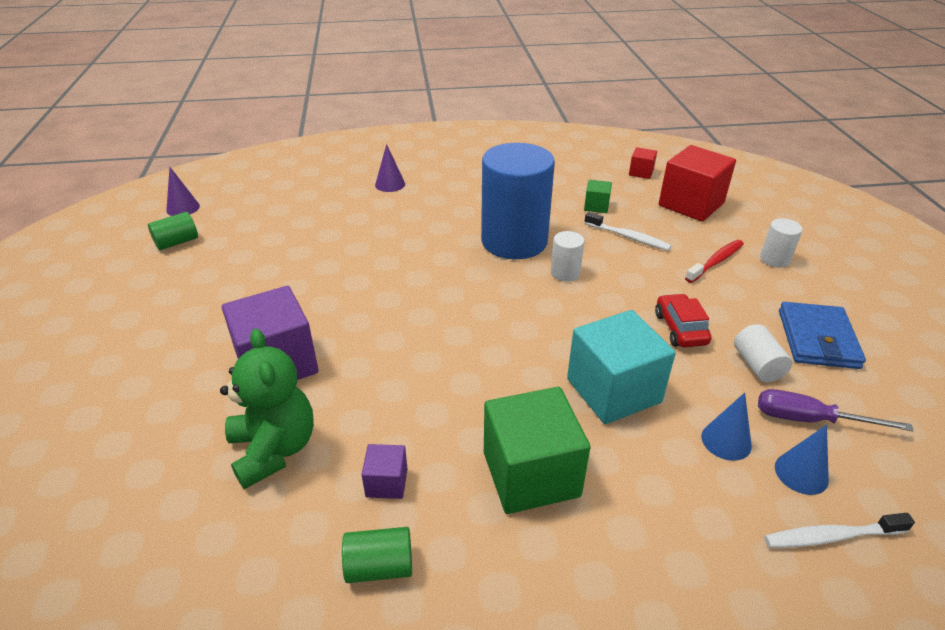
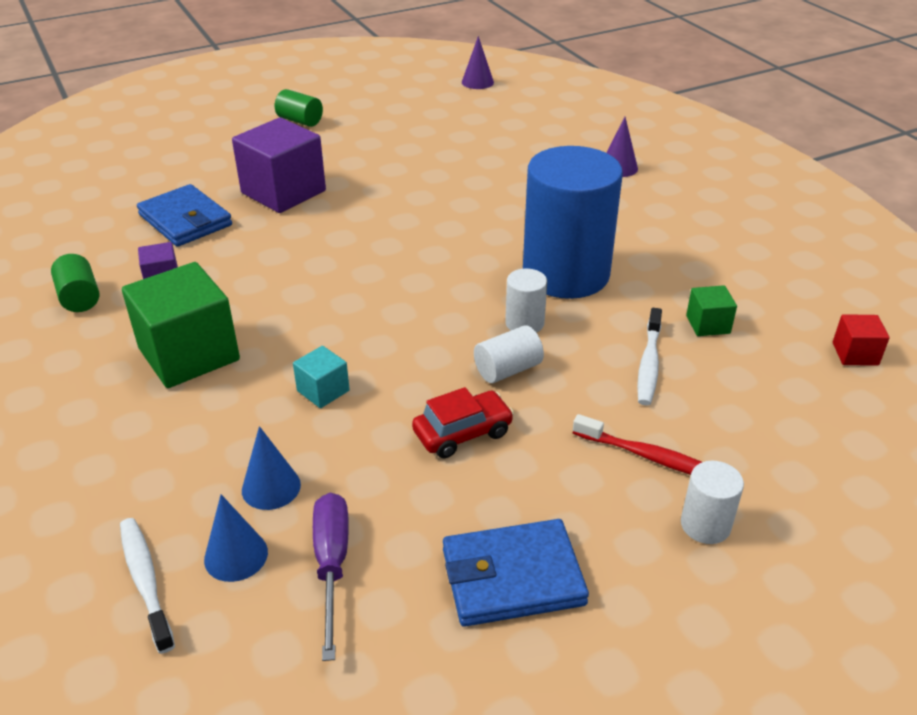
camera: 70 degrees right, 0 degrees up
(177, 242) = (423, 97): green cylinder -> green cylinder (300, 121)
(274, 449) = (185, 220): green teddy bear -> blue wallet
(613, 390) = (323, 391): turquoise cube -> turquoise cube, size x0.47
(691, 204) = (801, 417): red cube -> none
(757, 365) = (420, 511): white cylinder -> white cylinder (507, 369)

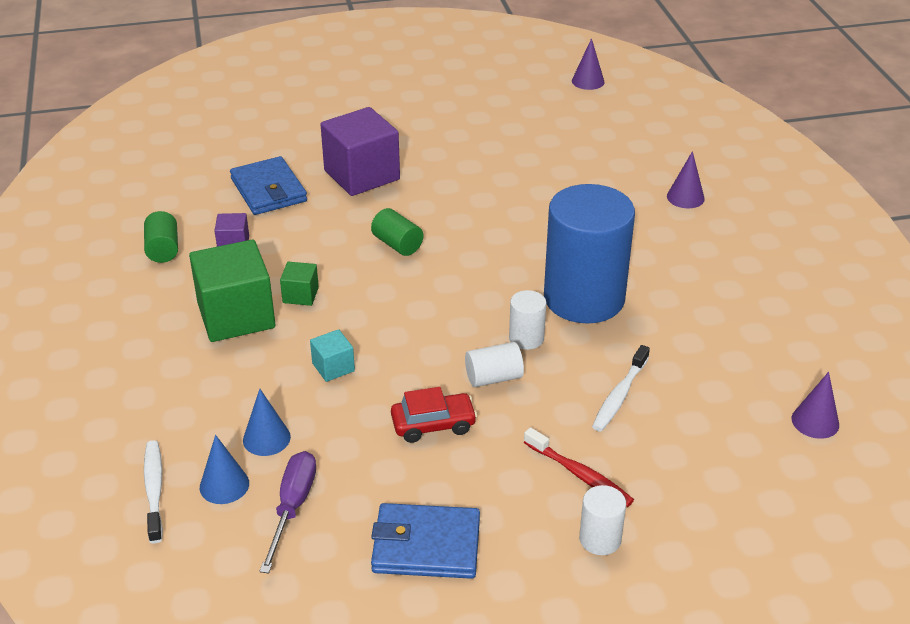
camera: 15 degrees right, 0 degrees up
(300, 121) = (401, 101): green cylinder -> green cylinder (397, 244)
(708, 324) = (691, 369): green cube -> green cube (300, 295)
(855, 354) = (815, 421): red cube -> purple cone

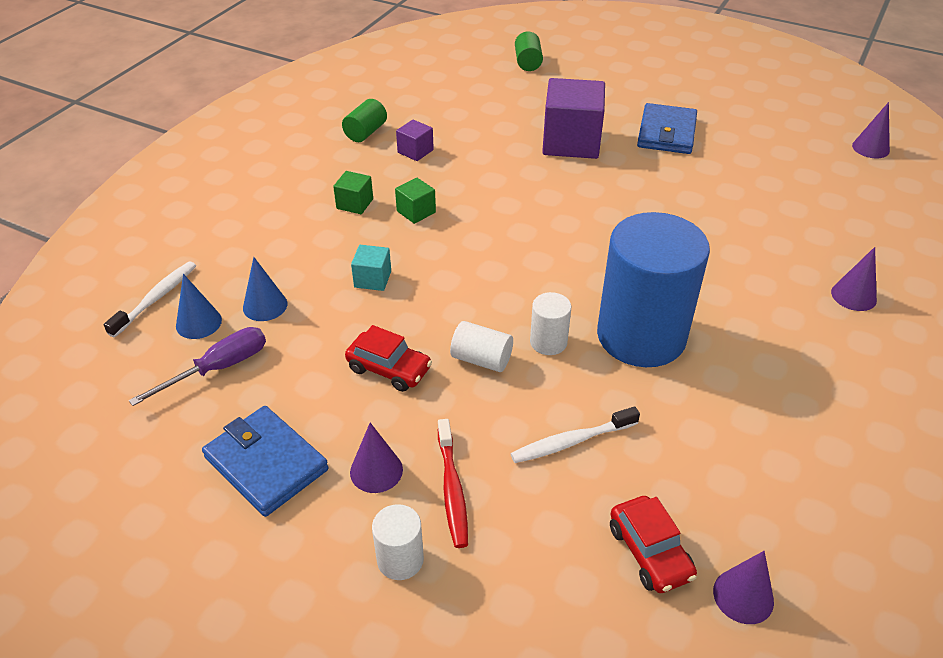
camera: 40 degrees right, 5 degrees up
(236, 316) = (355, 204): green cube -> green cube, size x0.47
(268, 190) = (487, 123): blue wallet -> blue wallet (666, 133)
(397, 244) = (534, 209): green cylinder -> green cylinder (528, 63)
(513, 497) = (376, 470): none -> purple cone
(741, 431) = (649, 552): none -> red car

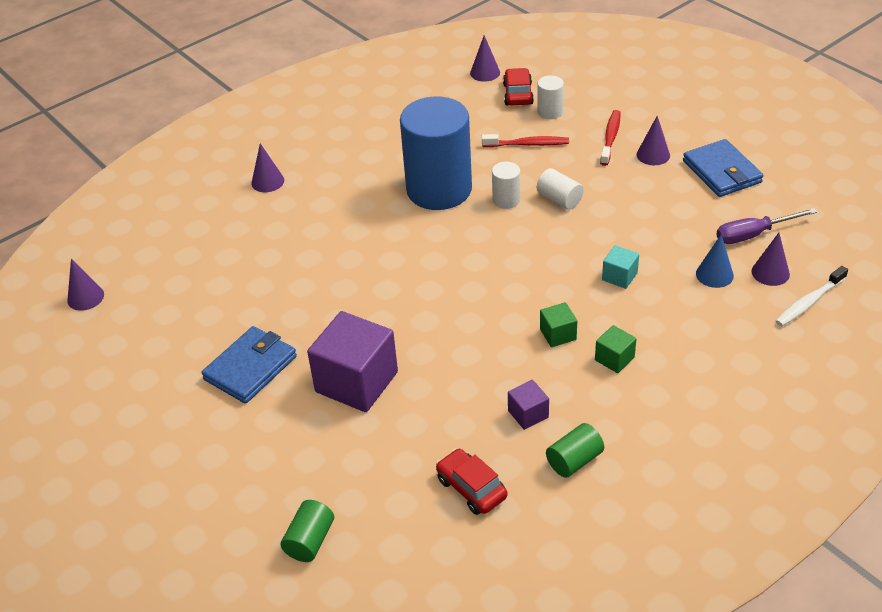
camera: 155 degrees left, 0 degrees up
(198, 323) = (770, 272): blue cone -> purple cone
(389, 369) = (627, 207): red car -> red car (471, 488)
(400, 559) = (651, 116): white cylinder -> white cylinder (550, 112)
(571, 442) = (527, 144): white toothbrush -> red toothbrush

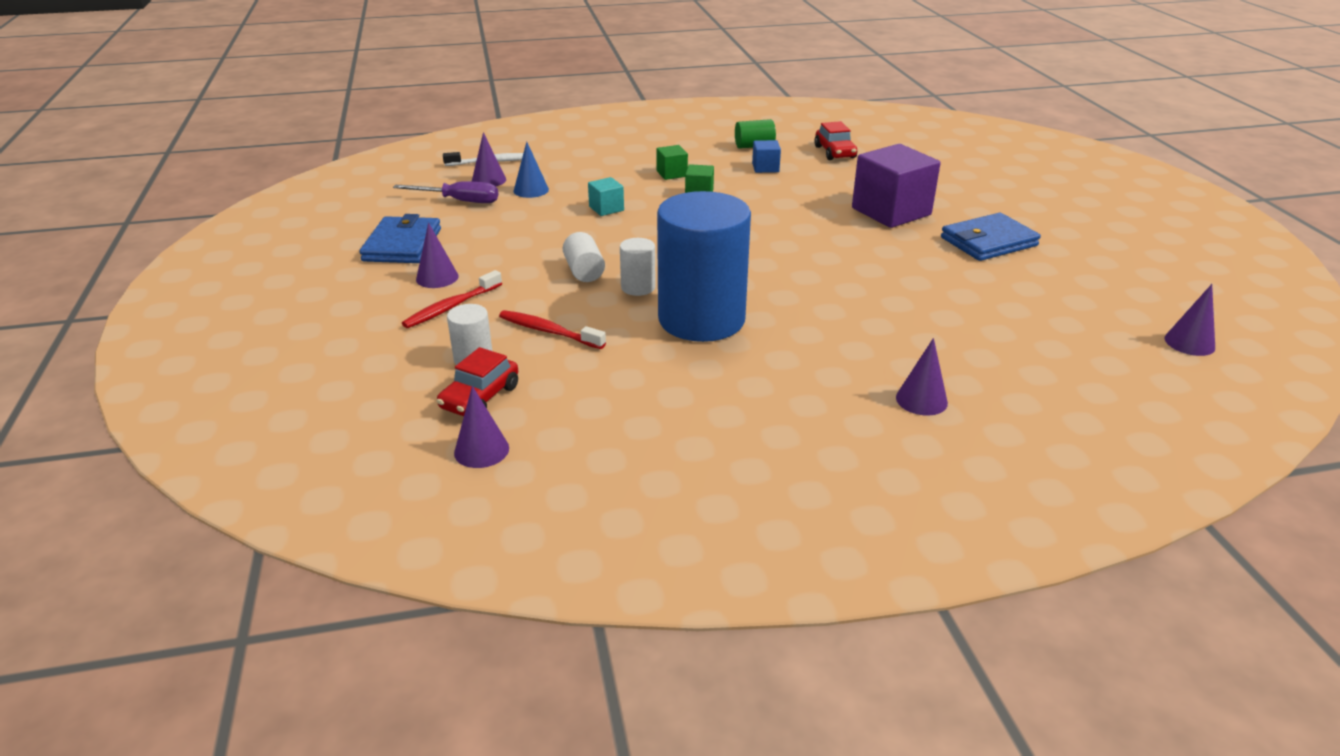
camera: 155 degrees left, 10 degrees down
(310, 541) = (962, 159): green cylinder -> none
(528, 414) = (765, 168): purple cube -> blue cube

